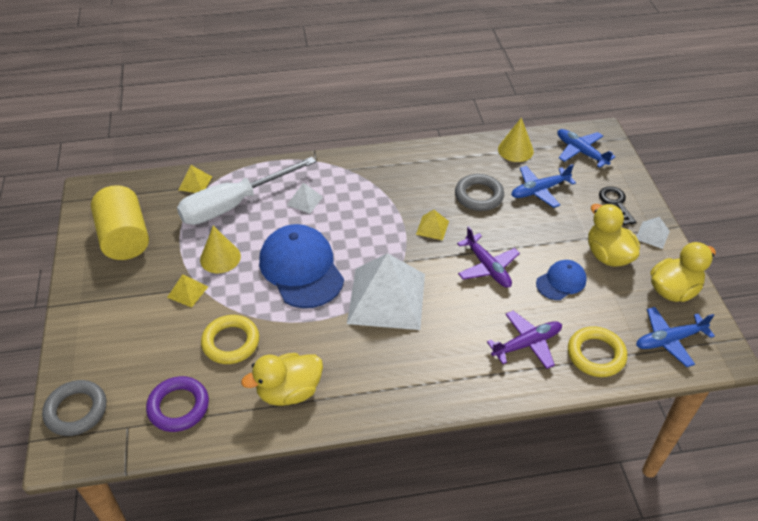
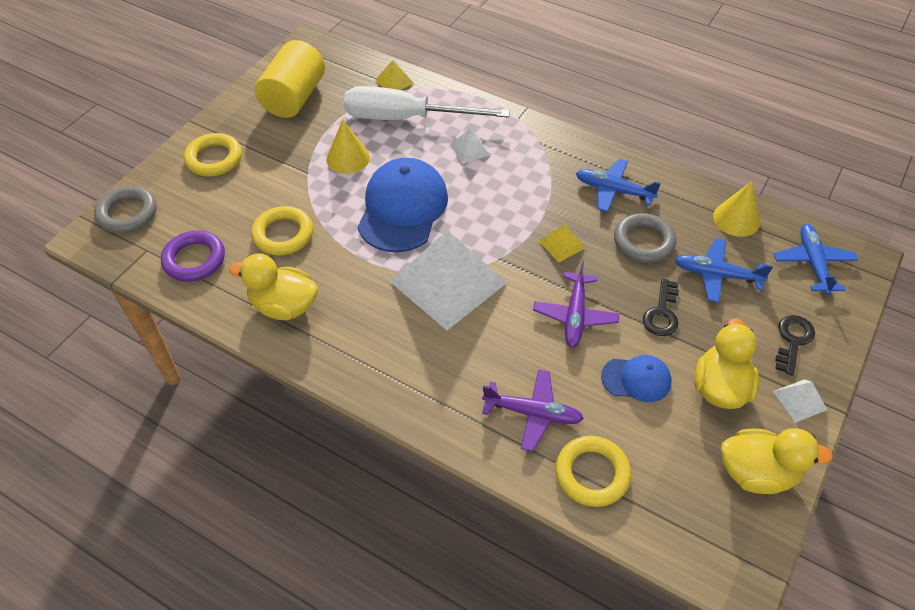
camera: 40 degrees right, 5 degrees up
(107, 322) = (214, 159): none -> yellow ring
(187, 292) = (294, 171): yellow pyramid -> none
(534, 233) = (662, 313): none -> black key
(669, 340) = (691, 518): blue plane -> blue plane (613, 190)

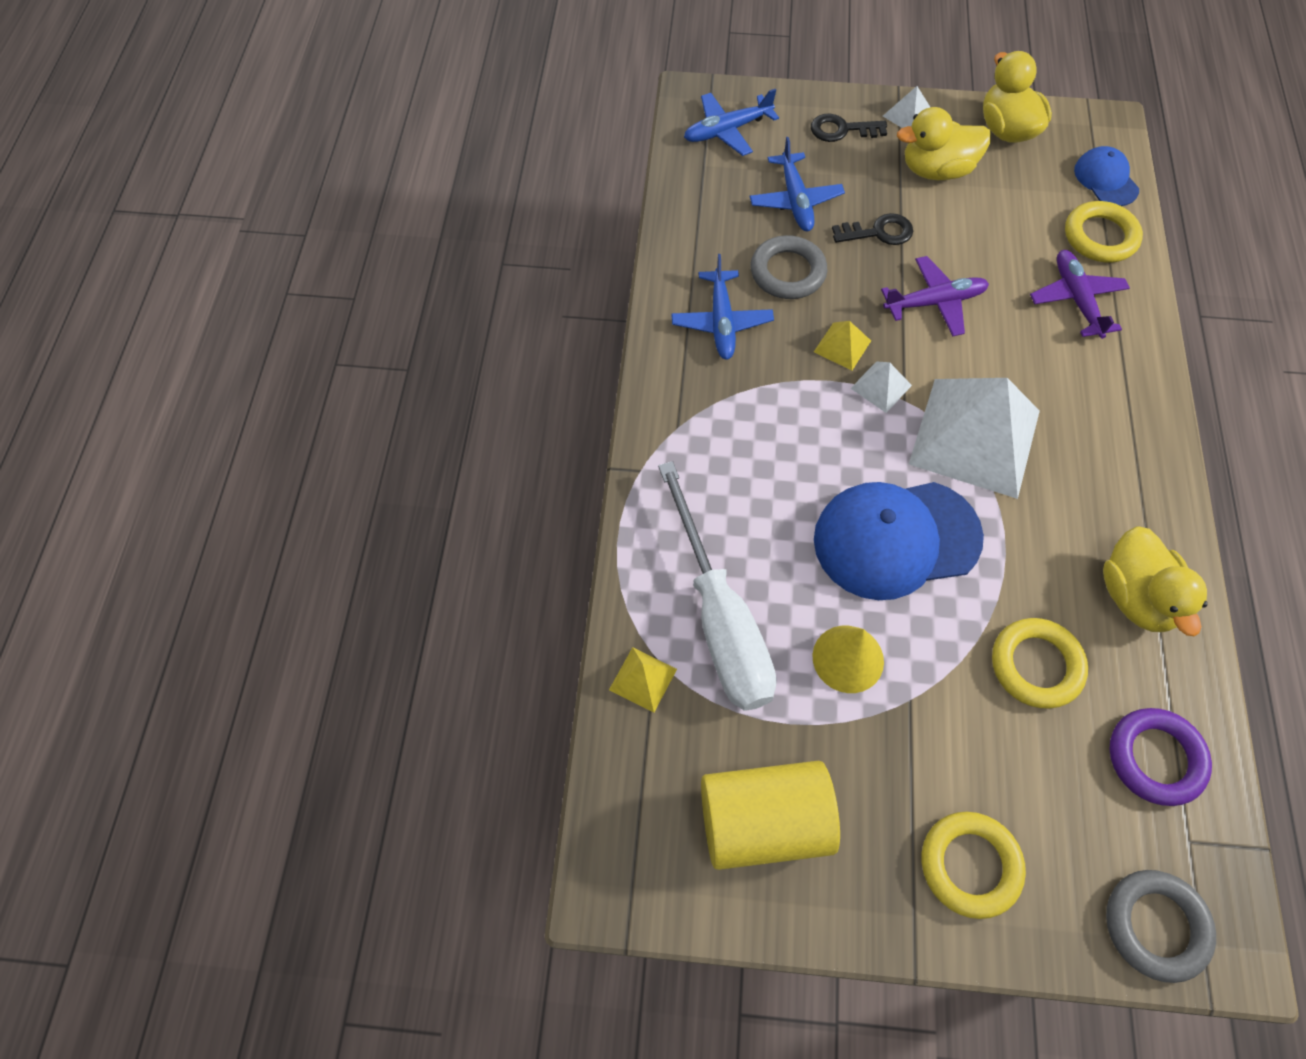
camera: 115 degrees left, 10 degrees up
(470, 149) = (739, 505): white pyramid -> white pyramid (881, 386)
(636, 379) = (975, 232): blue cap -> blue cap (1106, 179)
(736, 219) = (699, 201): yellow cone -> none

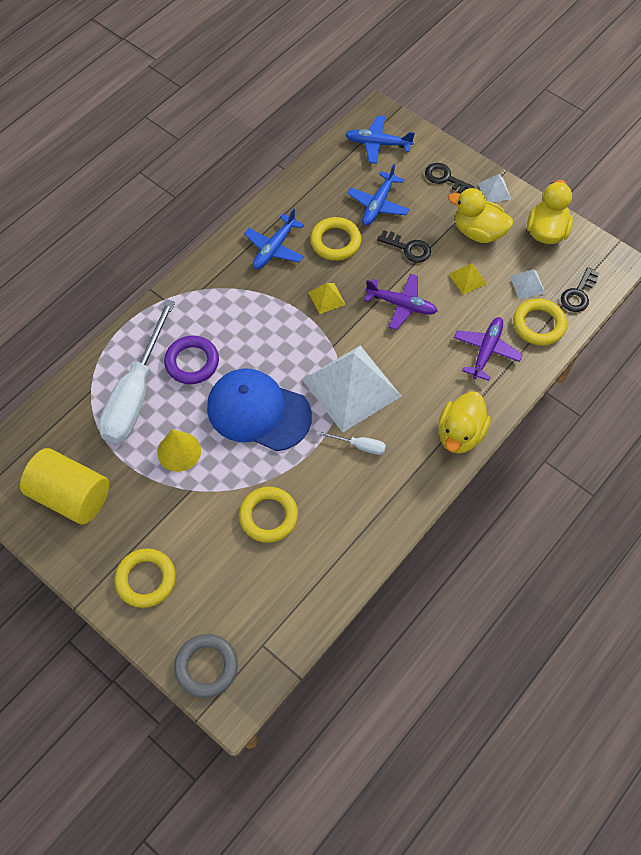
camera: 35 degrees right, 0 degrees up
(643, 679) = (75, 397): yellow pyramid -> yellow pyramid (467, 279)
(787, 272) = (335, 242): grey ring -> yellow ring
(881, 386) = (326, 331): white pyramid -> white pyramid (527, 284)
(1052, 502) = (359, 446): none -> white screwdriver
(1106, 179) = (578, 294): blue cap -> black key
(1136, 597) = (355, 520): yellow duck -> yellow duck (460, 434)
(1155, 758) = (284, 598): purple ring -> purple ring (192, 362)

